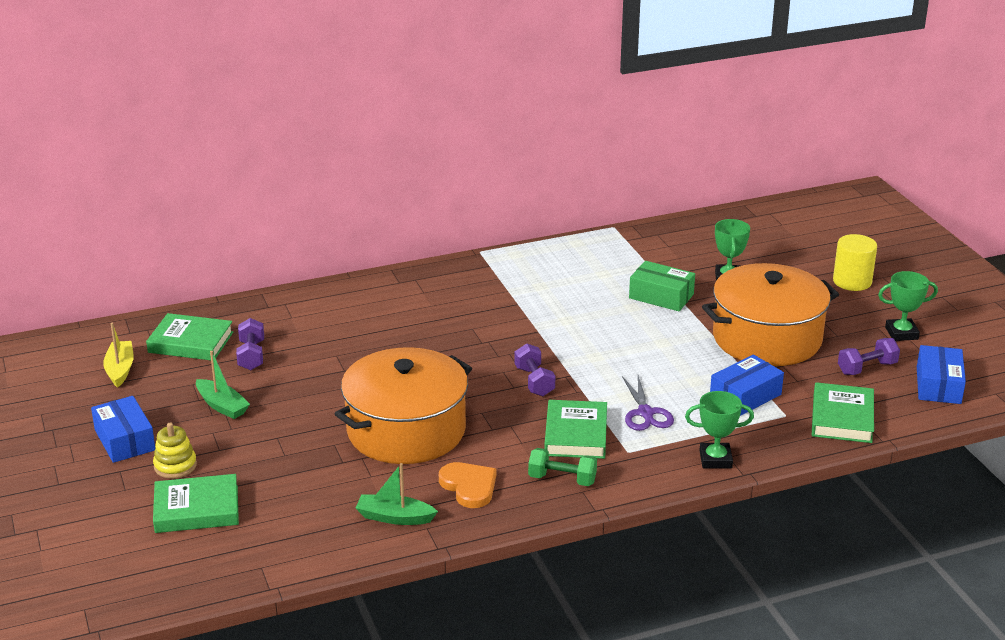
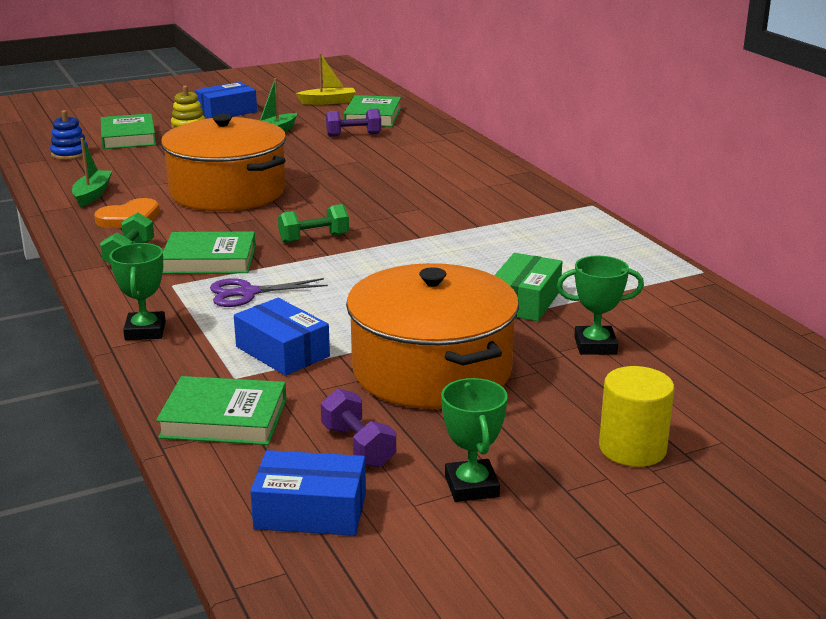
camera: 85 degrees right, 5 degrees down
(247, 549) = (70, 154): none -> blue stacking toy
(534, 381) = (314, 238): purple dumbbell -> green dumbbell

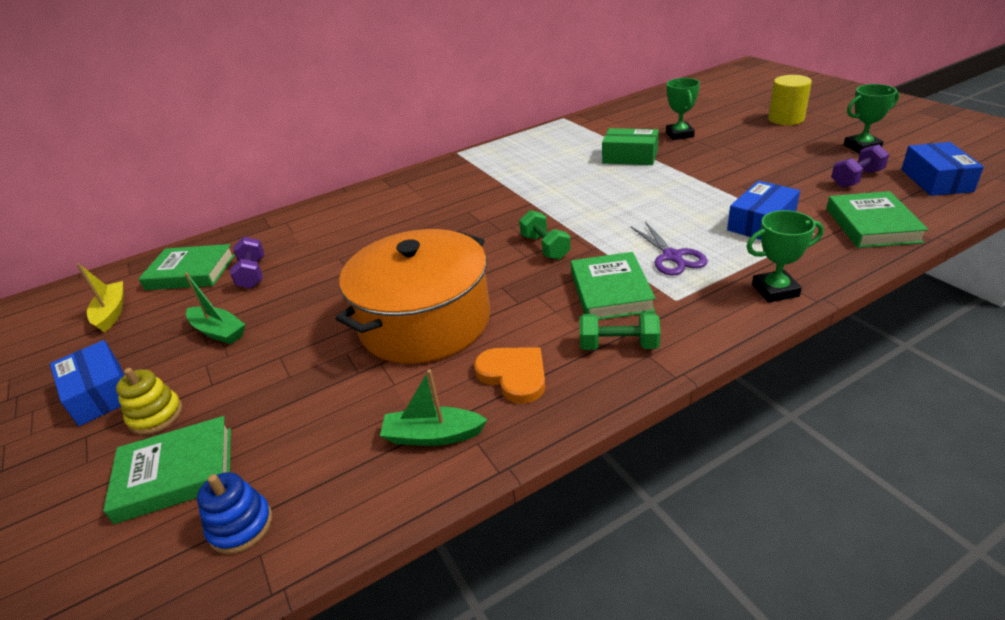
camera: 90 degrees left, 10 degrees up
(431, 370) = (745, 171): orange pot -> none

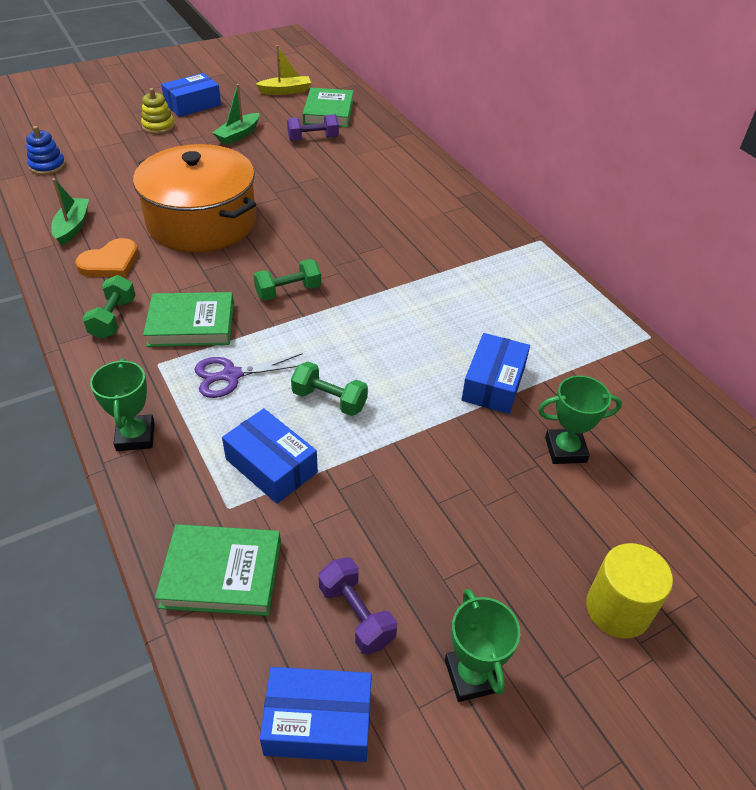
camera: 85 degrees right, 10 degrees up
(176, 474) = (102, 141): green book -> none
(630, 157) = (493, 383): green box -> blue box
(678, 210) = (329, 400): none -> green dumbbell

